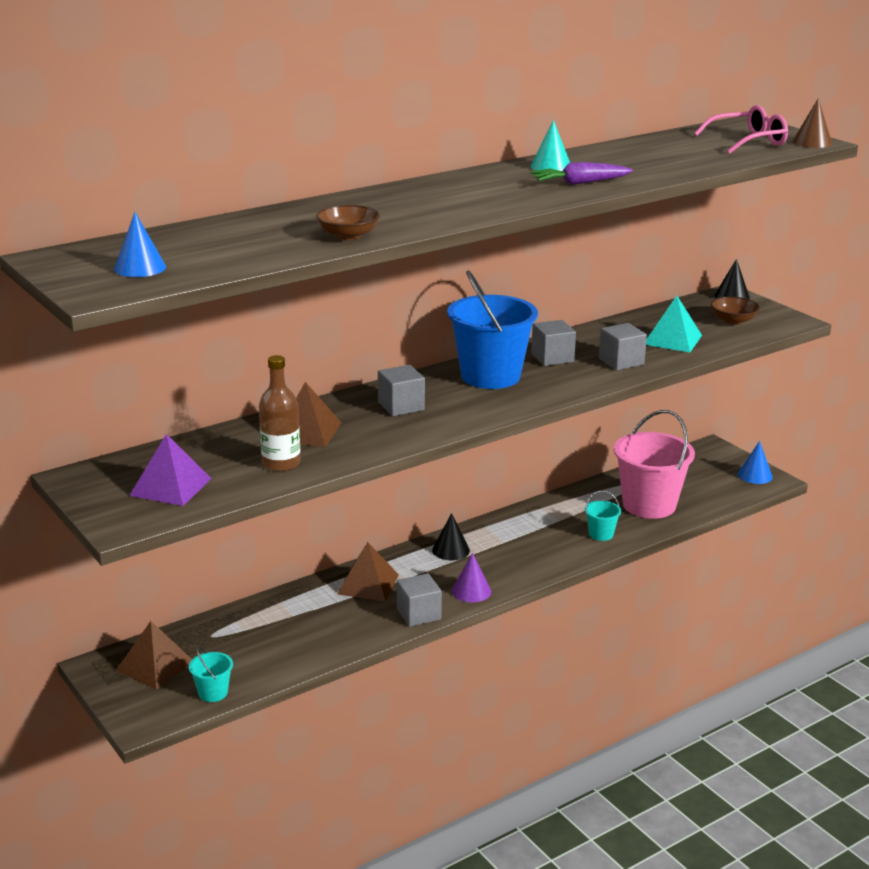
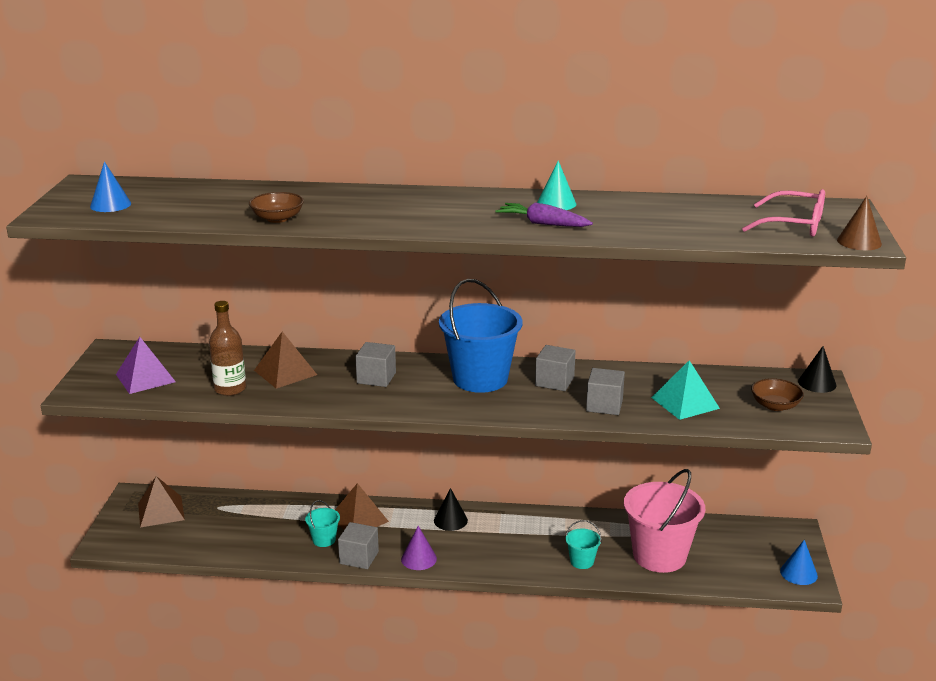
camera: 40 degrees right, 0 degrees up
(213, 693) = (164, 546): turquoise bucket -> turquoise bucket (324, 540)

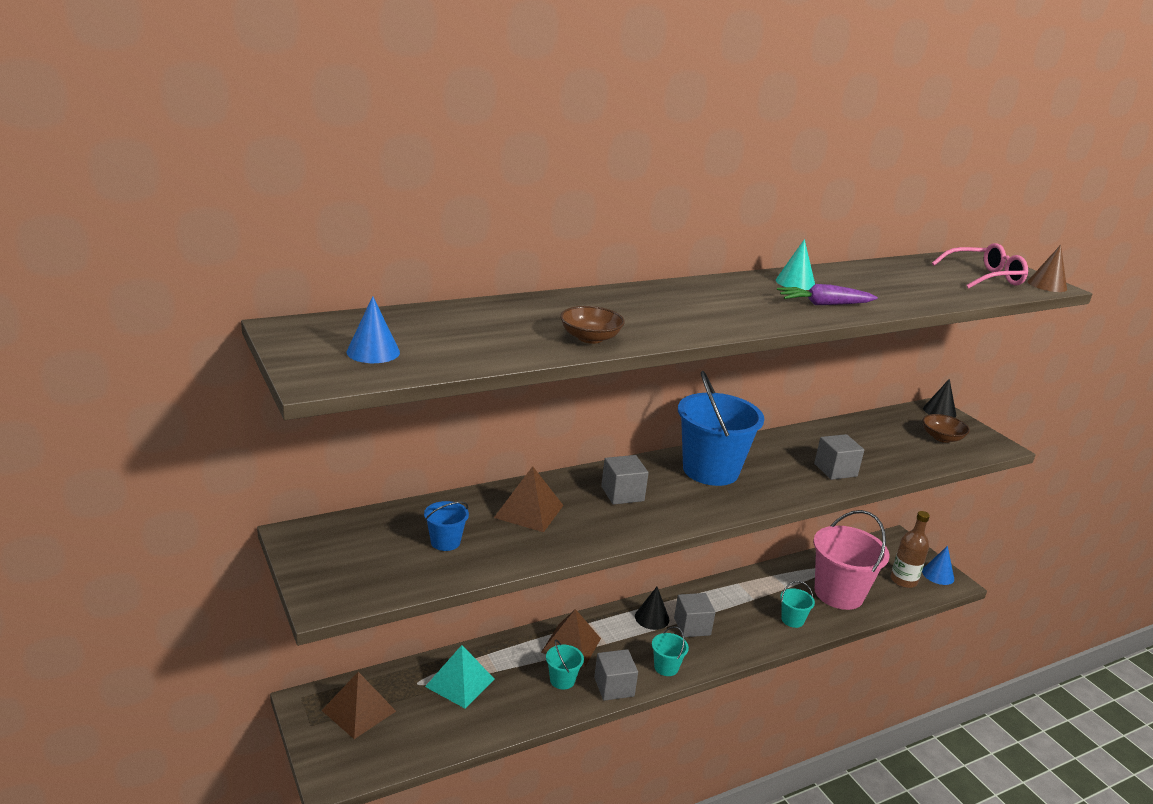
camera: 35 degrees left, 0 degrees up
(145, 378) = (386, 560): purple pyramid -> none
(198, 377) = (445, 542): none -> blue bucket
(230, 389) = (497, 546): brown bottle -> brown bottle (903, 580)
(418, 559) = (666, 667): purple cone -> turquoise bucket
(554, 381) = (770, 457): grey cube -> grey cube (692, 626)
(685, 402) = (884, 451): turquoise pyramid -> turquoise pyramid (460, 682)

